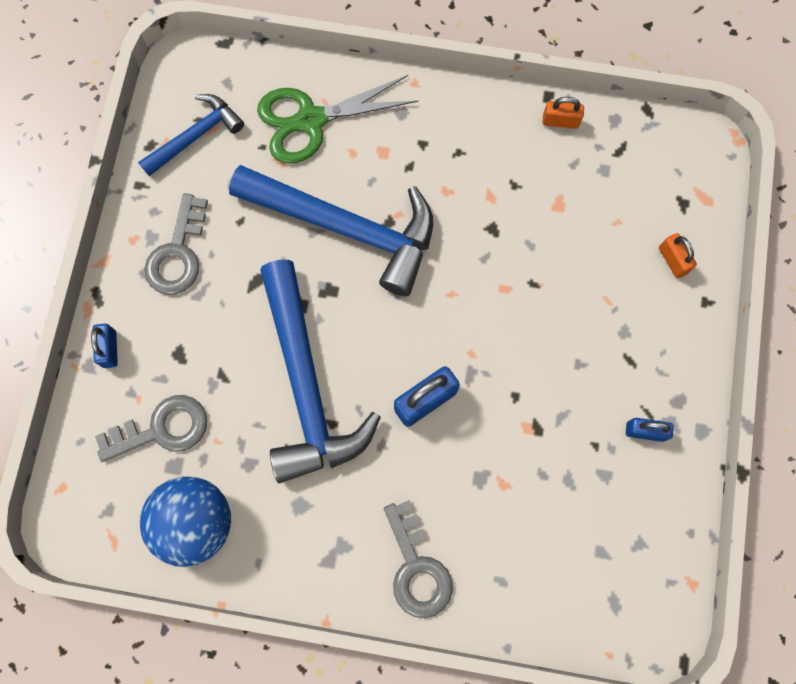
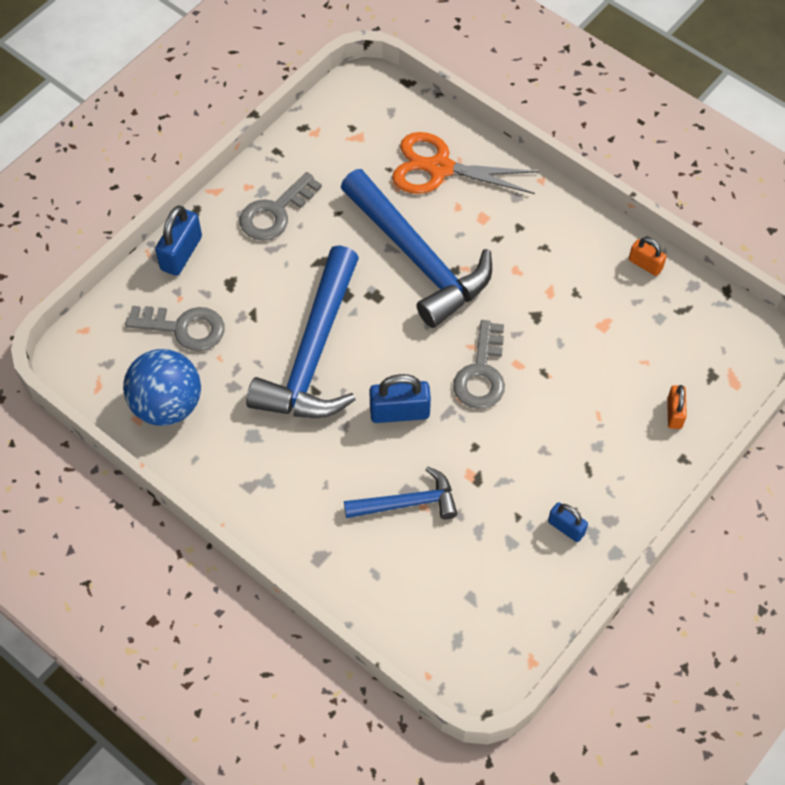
camera: 30 degrees right, 15 degrees down
(109, 349) = (181, 253): blue padlock -> blue padlock, size x1.61
(196, 135) = (342, 137): blue hammer -> blue hammer (408, 503)
(310, 120) = (439, 168): green scissors -> orange scissors
(416, 567) = (314, 527): grey key -> grey key (481, 373)

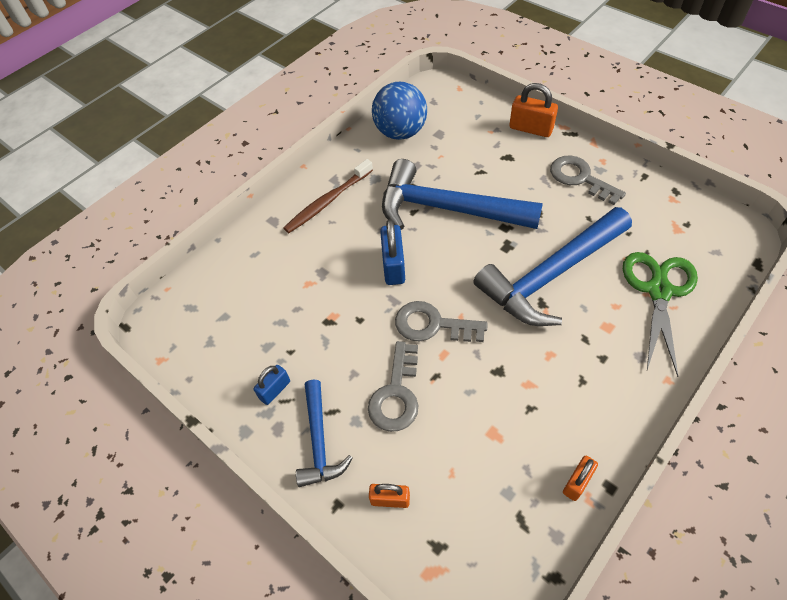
camera: 95 degrees right, 5 degrees down
(181, 253) = (531, 128): blue padlock -> orange padlock
(183, 328) = (465, 135): grey key -> grey key (396, 394)
(291, 491) = (327, 202): none -> brown toothbrush
(408, 503) = (311, 273): blue hammer -> blue hammer (319, 441)
(439, 168) = (659, 290): orange scissors -> green scissors

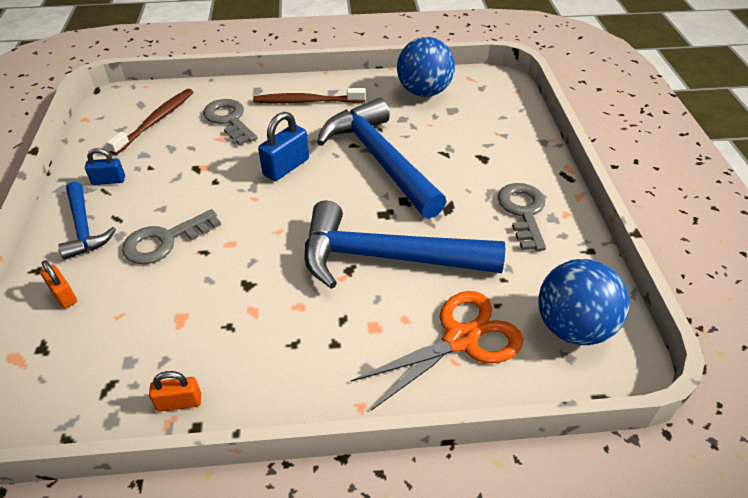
camera: 40 degrees right, 10 degrees down
(230, 310) = (156, 120): none -> brown toothbrush
(319, 441) = (84, 228): blue hammer -> blue hammer turned 60 degrees counterclockwise
(433, 325) = (252, 220): grey key -> grey key (229, 120)
(531, 128) = (535, 151): orange padlock -> none
(659, 290) = (461, 339): green scissors -> orange scissors
(696, 232) = (572, 327): none -> blue ball

